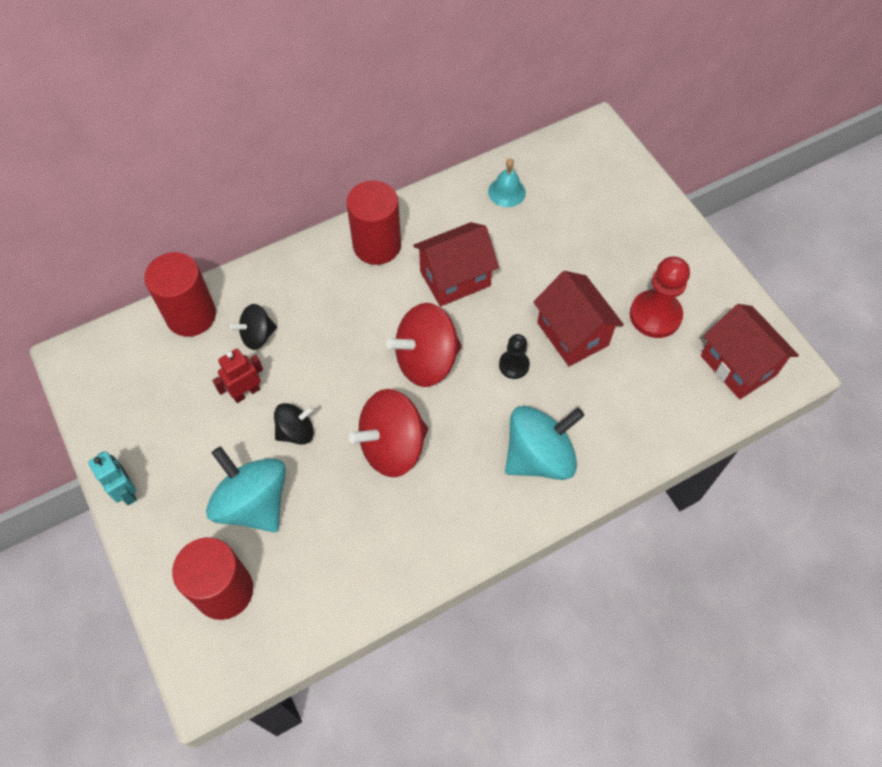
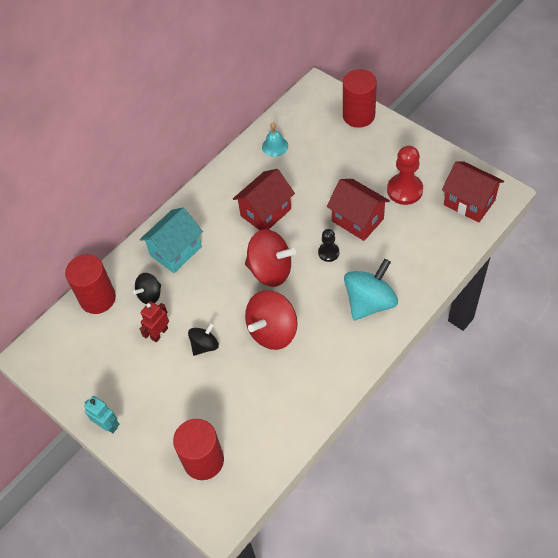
camera: 15 degrees left, 5 degrees down
(253, 503) = (197, 400): turquoise spinning top -> none
(316, 289) = (176, 251): none -> turquoise house
(377, 245) = (204, 209): red cylinder -> red cylinder (358, 115)
(426, 361) = (270, 270): red spinning top -> red spinning top turned 120 degrees counterclockwise

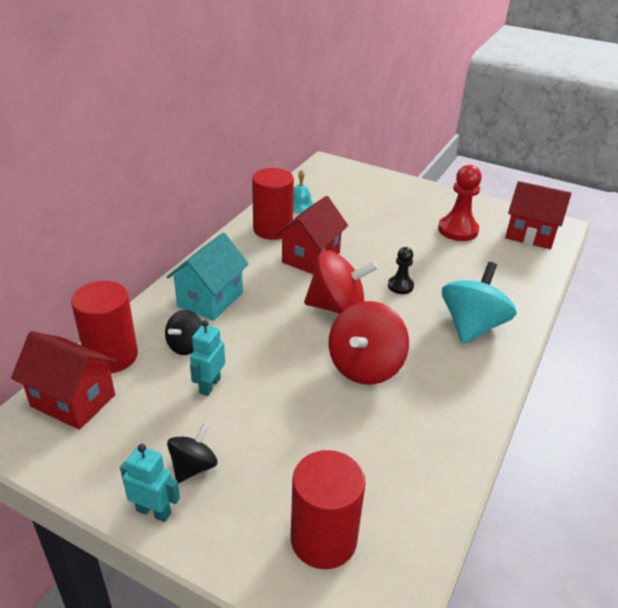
camera: 20 degrees left, 20 degrees down
(159, 333) = (209, 385): red robot -> turquoise robot
(205, 345) = (278, 392): black spinning top -> black spinning top (193, 467)
(357, 220) = (419, 256): red house -> red house (73, 401)
(358, 115) = (380, 180): red cylinder -> red cylinder (273, 229)

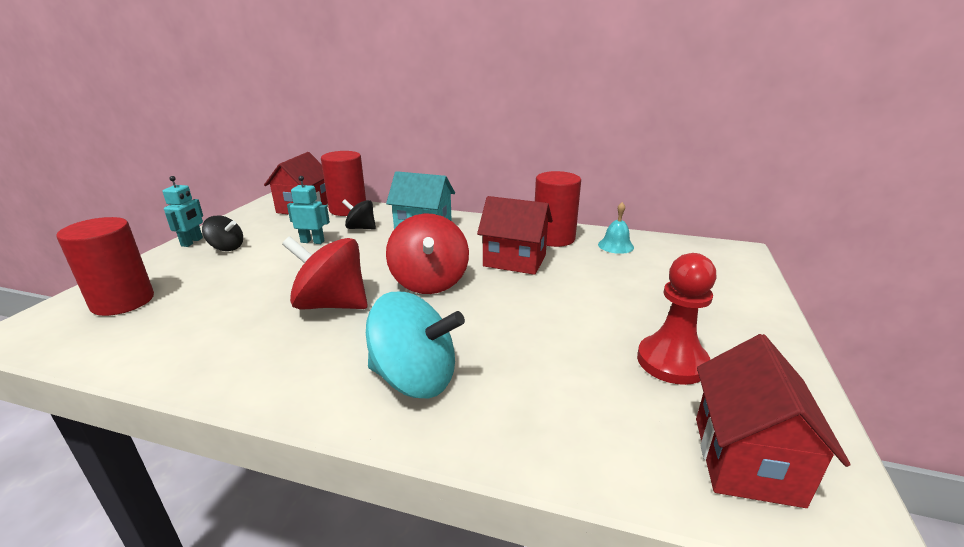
camera: 80 degrees right, 10 degrees down
(400, 286) = (487, 317): black pawn -> none

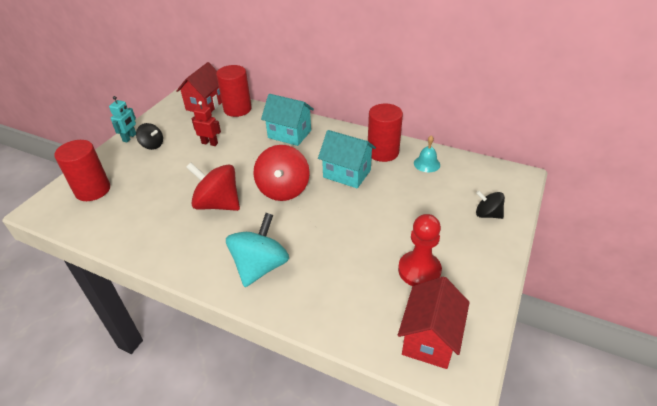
camera: 10 degrees right, 15 degrees up
(312, 241) = (210, 143): turquoise robot -> red robot
(361, 228) = (244, 131): black spinning top -> black spinning top (487, 214)
(415, 379) = (260, 266): turquoise spinning top -> turquoise spinning top turned 90 degrees counterclockwise
(514, 261) = (347, 174): red house -> turquoise house

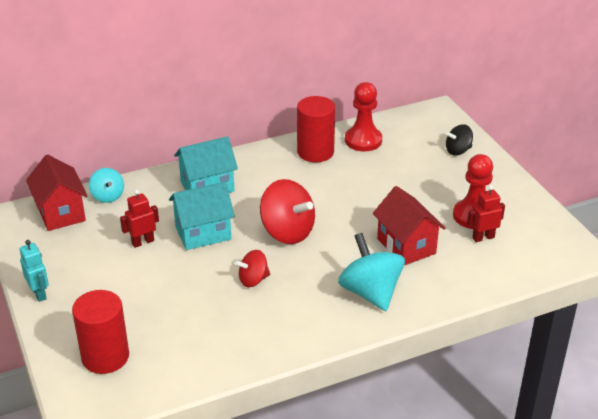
camera: 50 degrees left, 5 degrees down
(152, 145) = (83, 282): black spinning top -> none
(218, 204) = (253, 280): red spinning top -> red spinning top, size x0.56
(237, 109) = (108, 196): red cylinder -> turquoise spinning top
(347, 174) = (316, 186): turquoise house -> turquoise house (203, 233)
(399, 292) = (483, 237): none -> red robot
(427, 164) = (363, 140): turquoise bell -> red pawn
(429, 339) = (538, 248): red house -> red house (406, 246)

